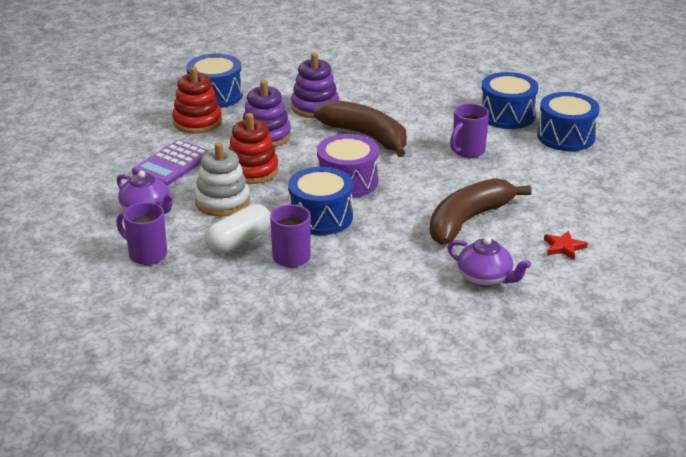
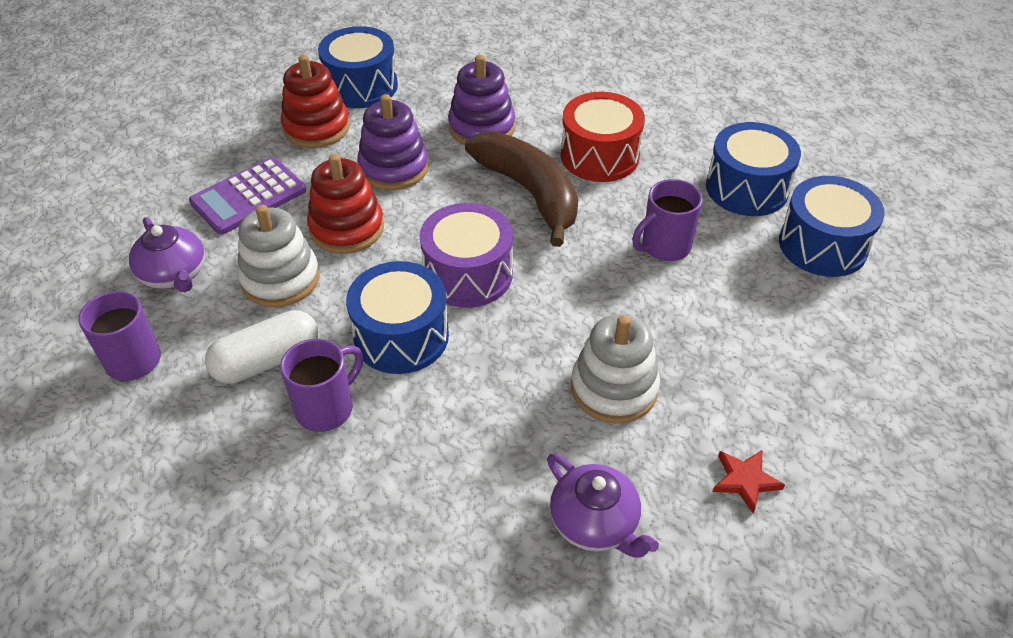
camera: 15 degrees right, 15 degrees up
(403, 111) = (599, 156): none -> red drum
(468, 220) = (614, 388): brown banana -> white stacking toy

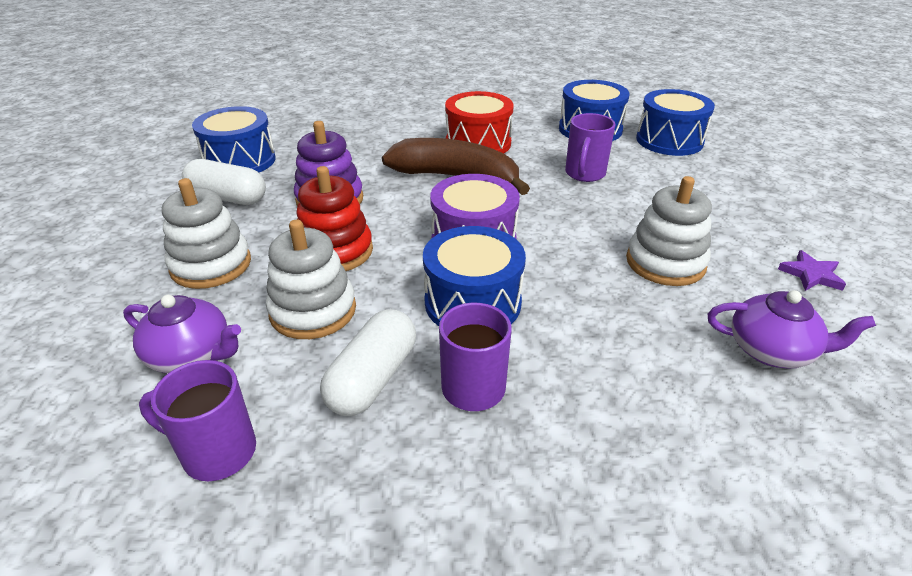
camera: 35 degrees left, 10 degrees down
(248, 197) = (211, 265): purple calculator -> white stacking toy
(316, 128) = (227, 197): red stacking toy -> white capsule
(481, 127) = (372, 154): purple stacking toy -> none
(745, 480) = (811, 274): red star -> purple star

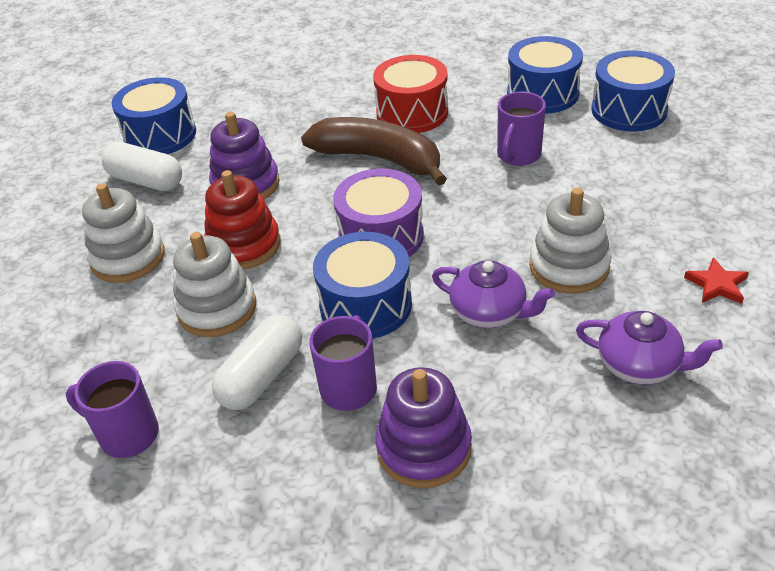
camera: 10 degrees right, 5 degrees up
(191, 355) = (108, 348): purple teapot -> purple teapot (489, 312)
(574, 449) = (424, 448): none -> purple stacking toy
(811, 274) = (716, 284): purple star -> red star

